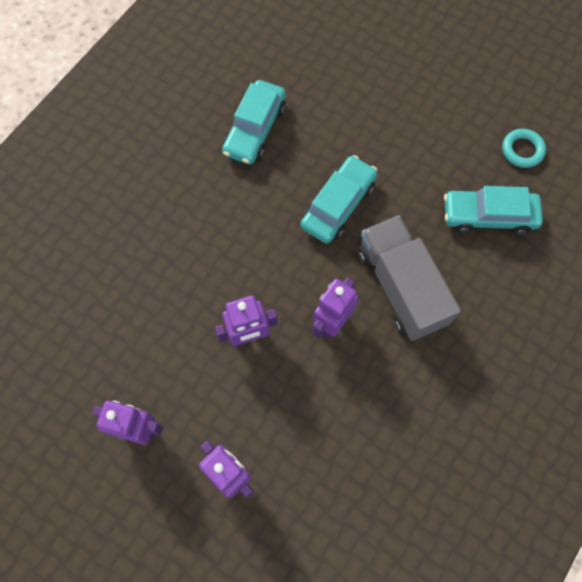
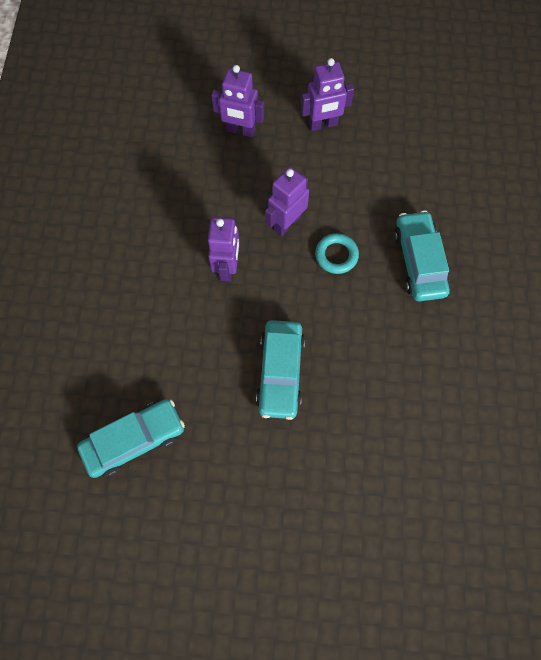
camera: 150 degrees right, 0 degrees up
(255, 129) = (405, 407): turquoise car -> turquoise car (419, 261)
(401, 286) = (185, 327): grey truck -> none
(522, 150) = (128, 537): turquoise ring -> turquoise ring (336, 255)

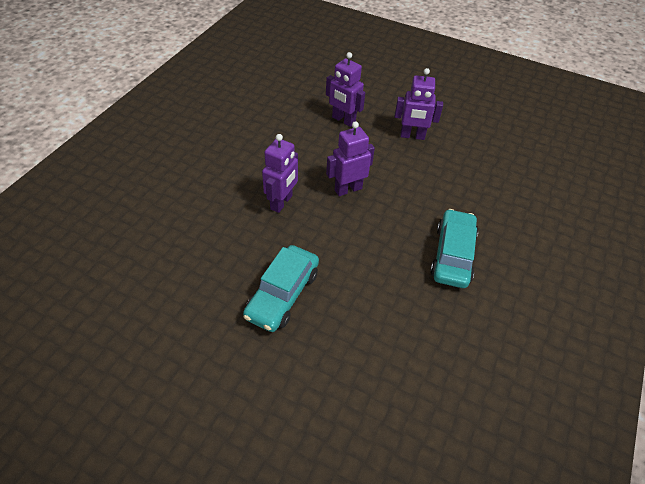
camera: 20 degrees right, 20 degrees down
(134, 440) = (126, 298): turquoise car -> none
(336, 255) = (379, 225): turquoise ring -> none

